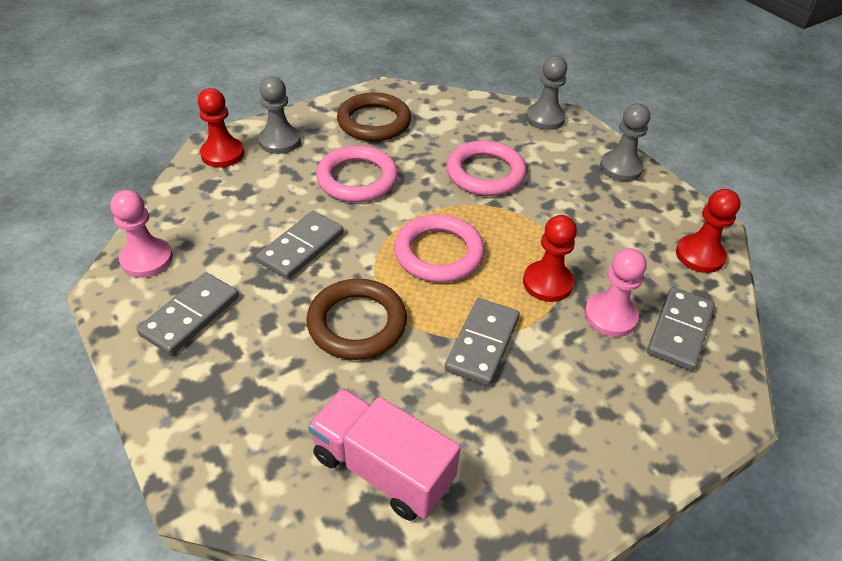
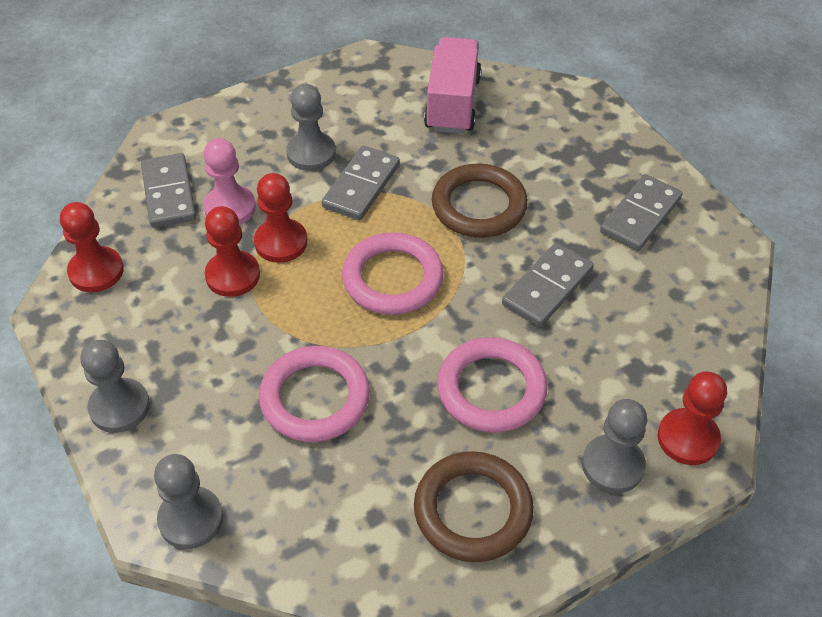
camera: 175 degrees left, 5 degrees up
(147, 259) = (712, 275): pink pawn -> none
(382, 468) = (452, 104): pink truck -> pink truck turned 120 degrees counterclockwise
(547, 384) = (311, 153): none -> grey pawn
(579, 253) = (233, 275): none -> red pawn
(680, 331) = (168, 193): grey domino -> grey domino turned 45 degrees counterclockwise

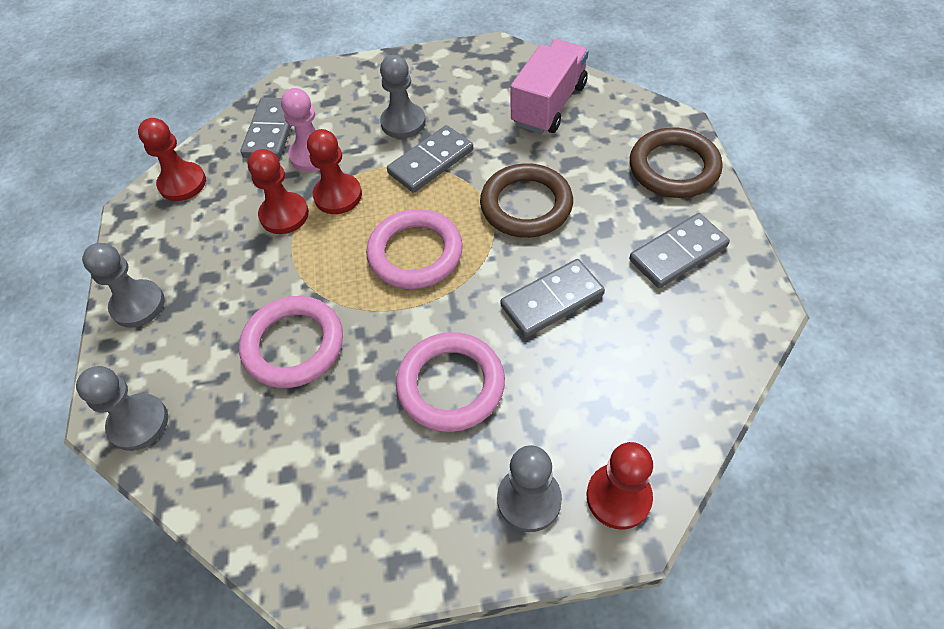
camera: 25 degrees right, 5 degrees up
(473, 510) = (375, 499): brown ring -> brown ring (673, 168)

